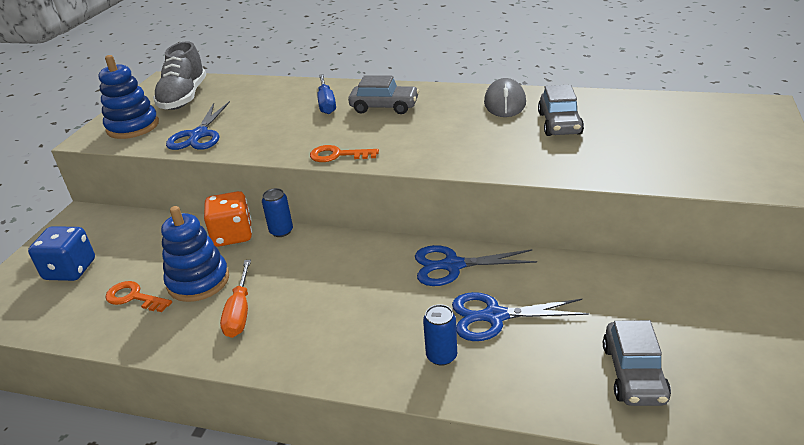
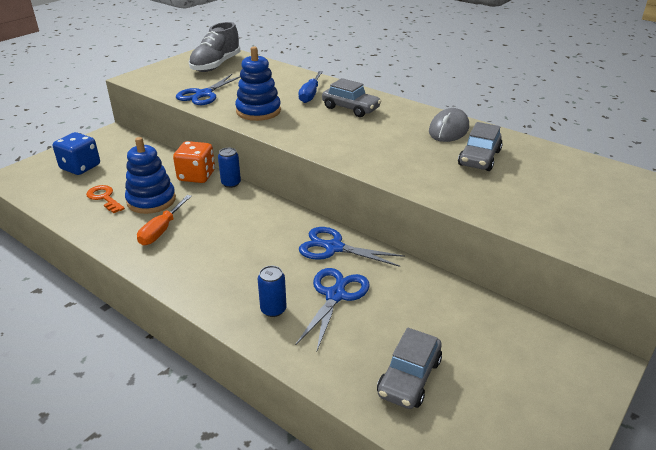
camera: 20 degrees right, 0 degrees up
(133, 127) = (167, 77): blue stacking toy -> blue stacking toy (258, 111)
(338, 155) = (285, 135): orange key -> none
(495, 316) = (335, 295): blue scissors -> blue scissors turned 90 degrees clockwise

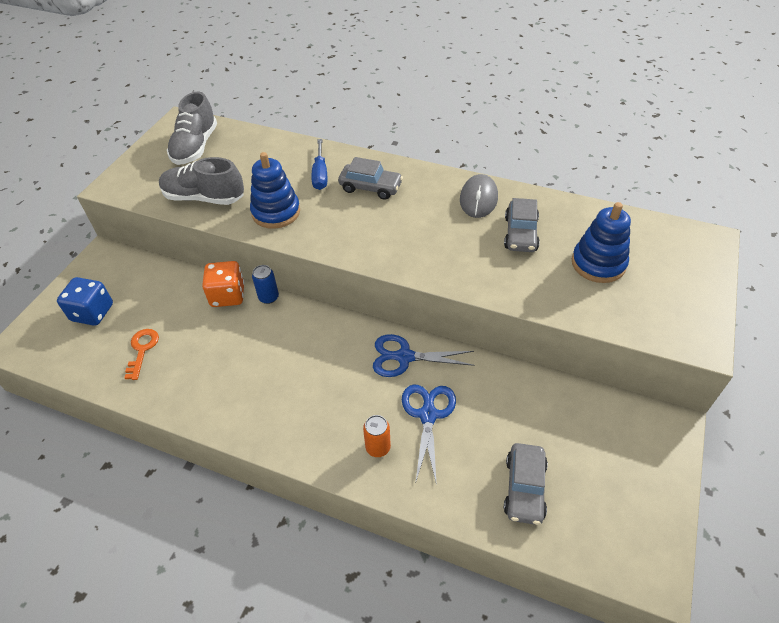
camera: 15 degrees left, 15 degrees up
(104, 198) = (142, 350): orange key -> orange key turned 60 degrees clockwise
(151, 200) = (195, 341): blue stacking toy -> blue stacking toy (598, 263)
(162, 230) = (225, 378): orange screwdriver -> none
(204, 94) = (204, 198): blue scissors -> grey shoe
(273, 309) = (378, 447): blue can -> orange can

